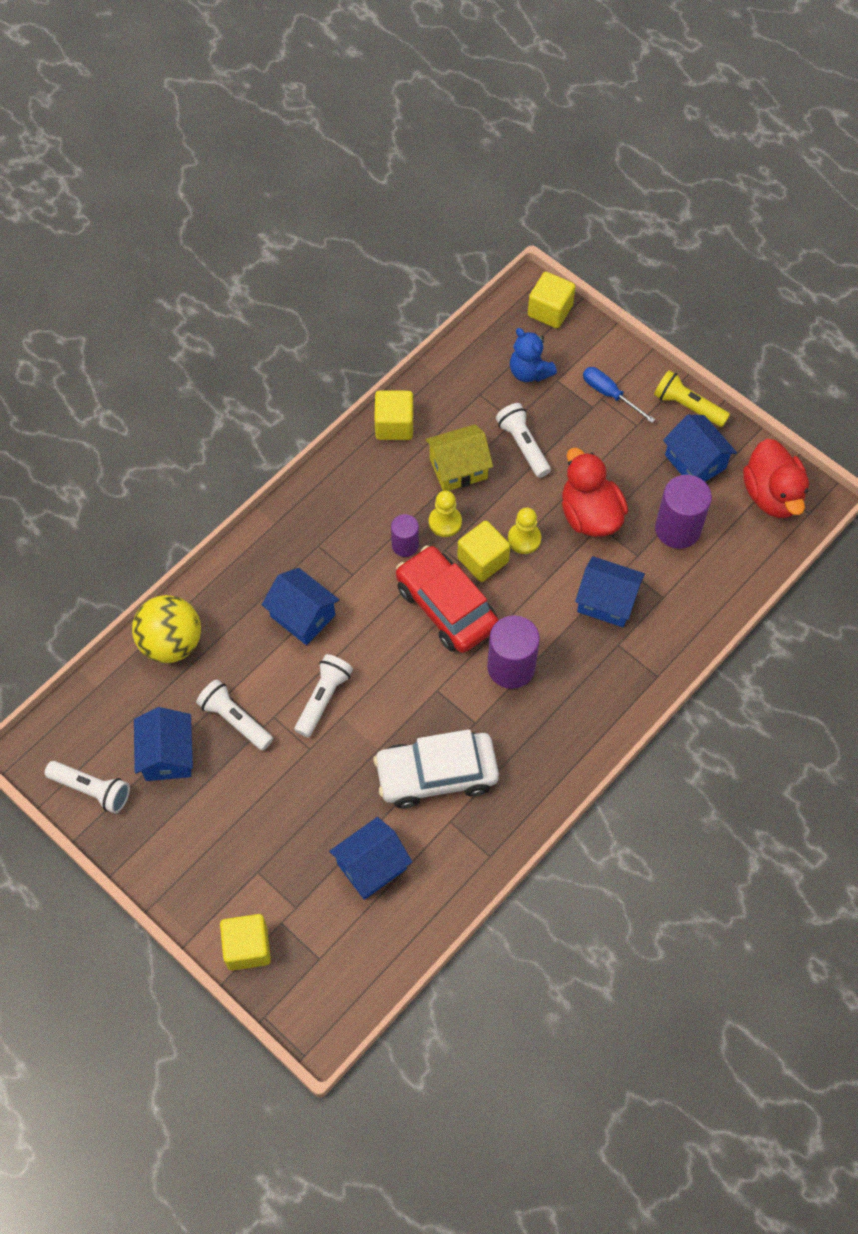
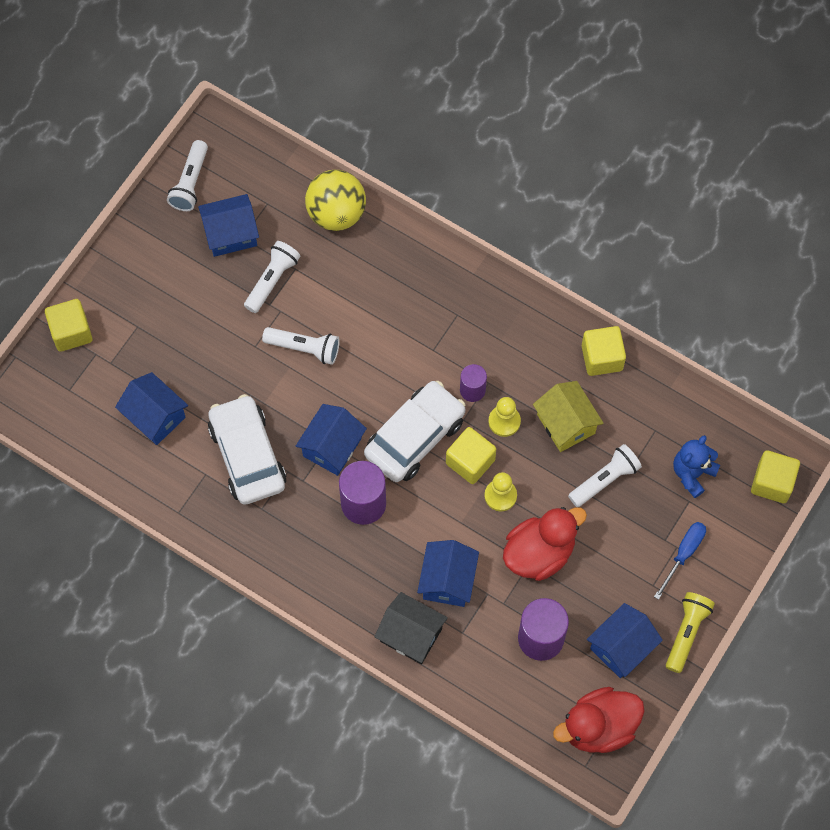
camera: 80 degrees right, 5 degrees up
(302, 616) = (382, 315): blue house -> blue house (332, 447)
(446, 606) = (415, 437): red car -> white car
(659, 644) = (411, 635): none -> black house

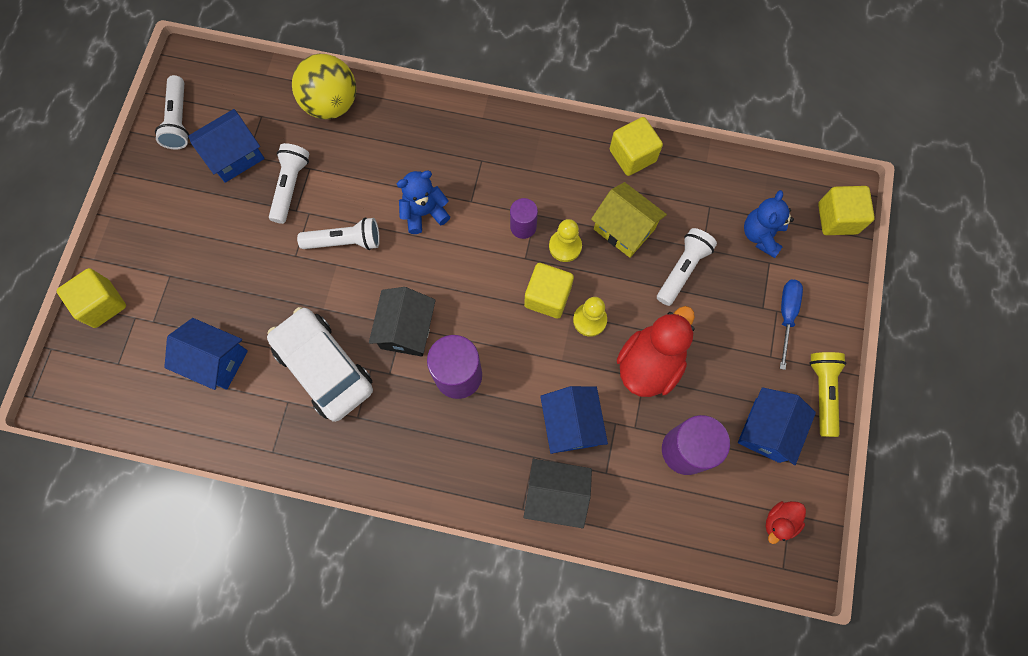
camera: 20 degrees left, 5 degrees up
(332, 447) = (406, 329): blue house -> black house
(386, 346) = (424, 212): none -> blue teddy bear
(415, 437) = (485, 291): white car -> none
(599, 727) = (779, 522): red duck -> red duck, size x0.50

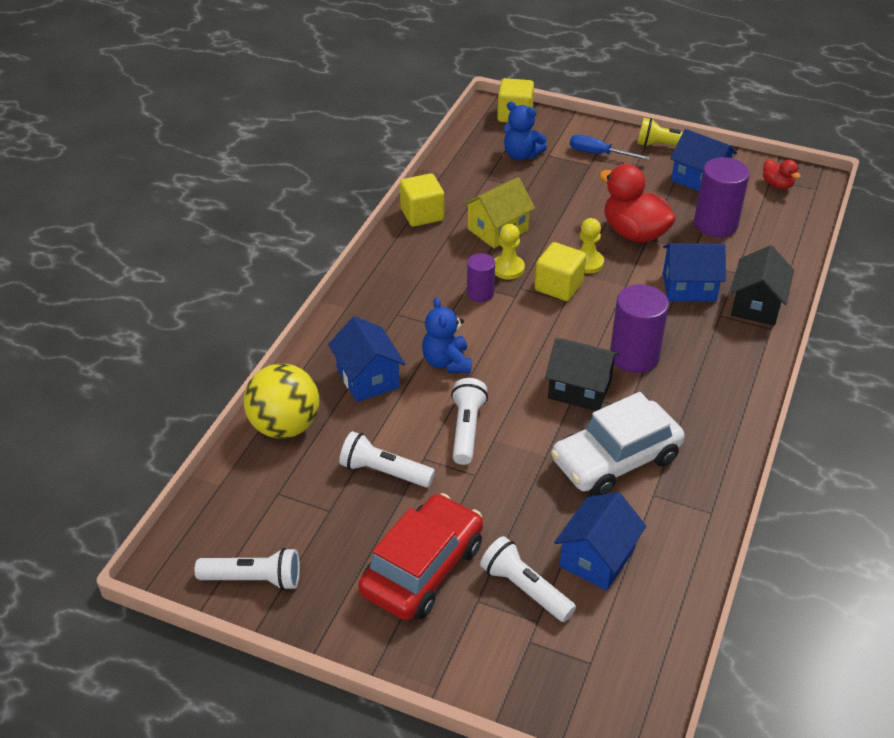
camera: 80 degrees left, 30 degrees down
(102, 304) = (504, 678): yellow cube -> none
(196, 232) = (423, 569): none -> red car
(235, 156) = (326, 523): blue house -> blue house (368, 378)
(682, 270) = (546, 202): white flashlight -> white flashlight (525, 589)

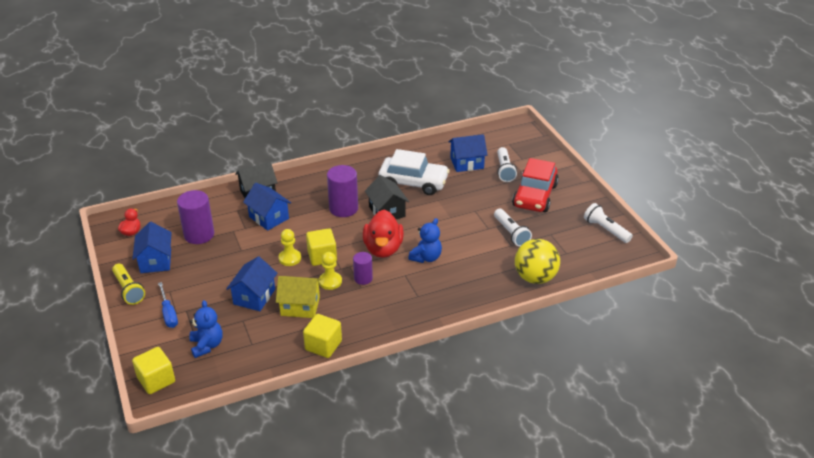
camera: 135 degrees left, 5 degrees down
(368, 378) = (471, 274): blue house -> blue house (254, 296)
(423, 569) = (534, 196): red car -> red car turned 60 degrees counterclockwise
(466, 429) = (456, 227): white flashlight -> none
(634, 233) = (241, 257): red duck -> red duck (383, 249)

